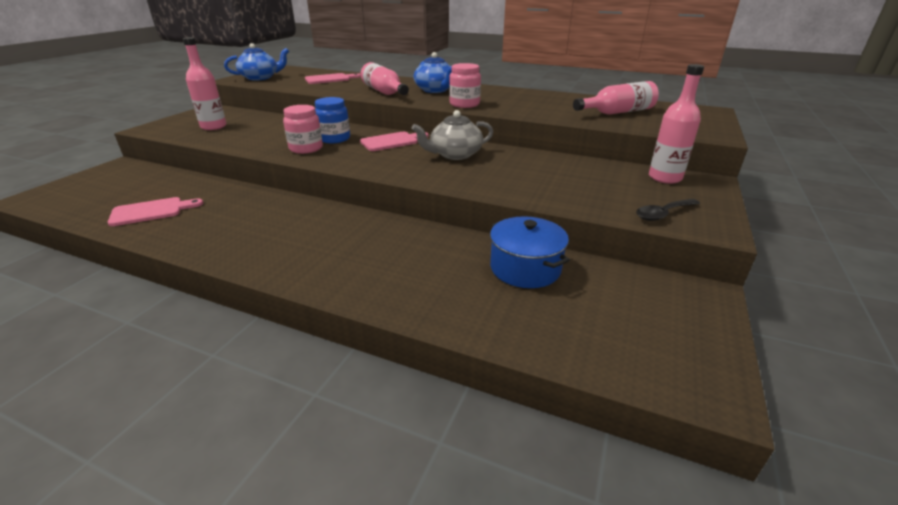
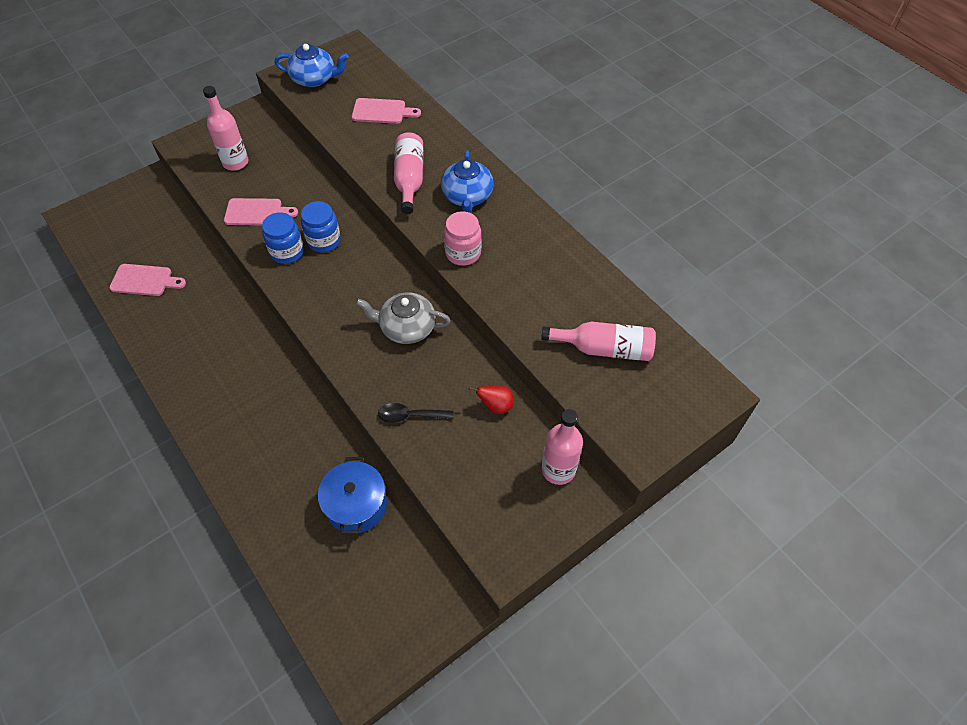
camera: 30 degrees right, 25 degrees up
(306, 148) = (287, 252): pink jar -> blue jar
(392, 141) = (371, 271): pink cutting board -> pink cutting board (256, 212)
(575, 166) = (496, 406): none -> red pear
(663, 214) = (486, 522): black spoon -> black spoon (410, 416)

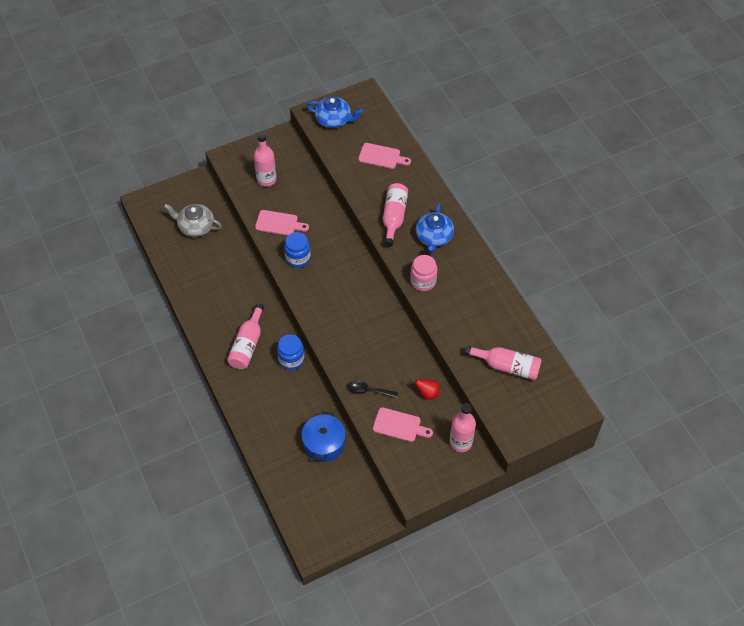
camera: 10 degrees right, 0 degrees up
(144, 280) = (192, 262): pink cutting board -> pink cutting board (399, 425)
(229, 379) = (247, 345): none -> pink bottle
(324, 241) = (325, 253): blue jar -> blue jar (291, 359)
(406, 327) = (375, 328): grey teapot -> grey teapot (195, 226)

